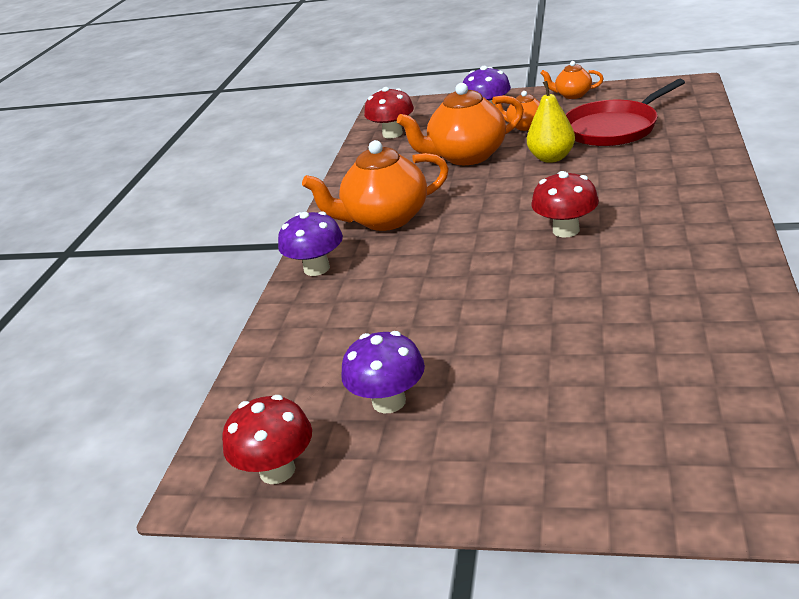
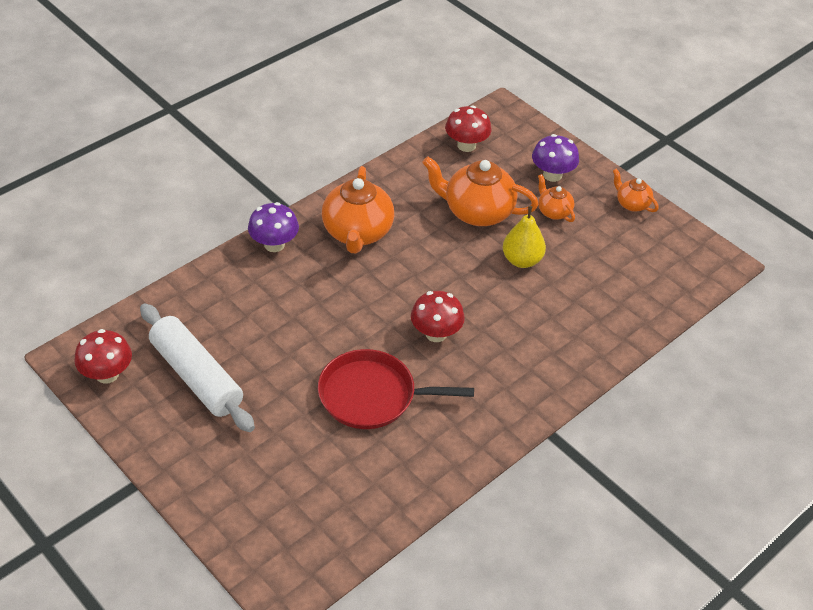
camera: 30 degrees right, 15 degrees up
(385, 219) = (357, 233): orange teapot -> orange teapot turned 105 degrees counterclockwise
(389, 402) = (196, 376): purple mushroom -> white rolling pin
(614, 128) = (601, 265): red pan -> red pan (372, 395)

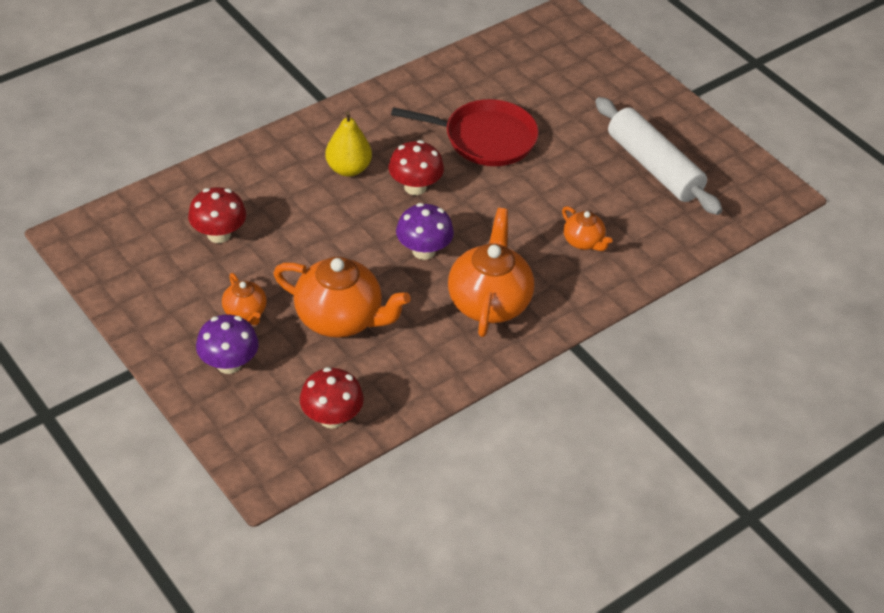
camera: 175 degrees left, 0 degrees up
(107, 374) = (740, 175): red mushroom -> red mushroom (219, 234)
(274, 244) = (586, 294): purple mushroom -> purple mushroom (423, 251)
(522, 260) = (303, 256): yellow pear -> yellow pear (348, 169)
(632, 204) = (143, 316): orange teapot -> orange teapot (583, 242)

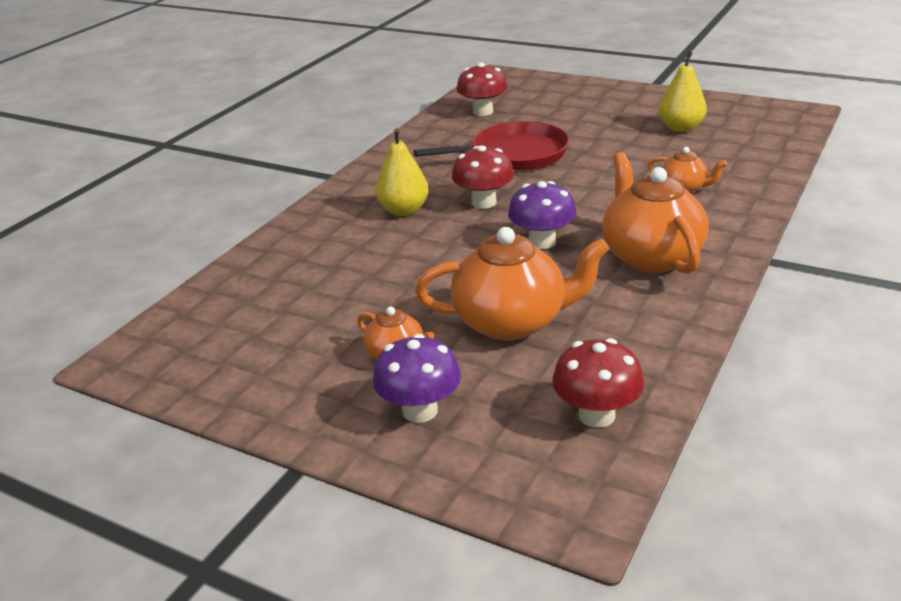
camera: 20 degrees left, 15 degrees down
(219, 234) = (307, 301): red mushroom -> red mushroom (483, 111)
(654, 167) = (681, 128): white rolling pin -> yellow pear

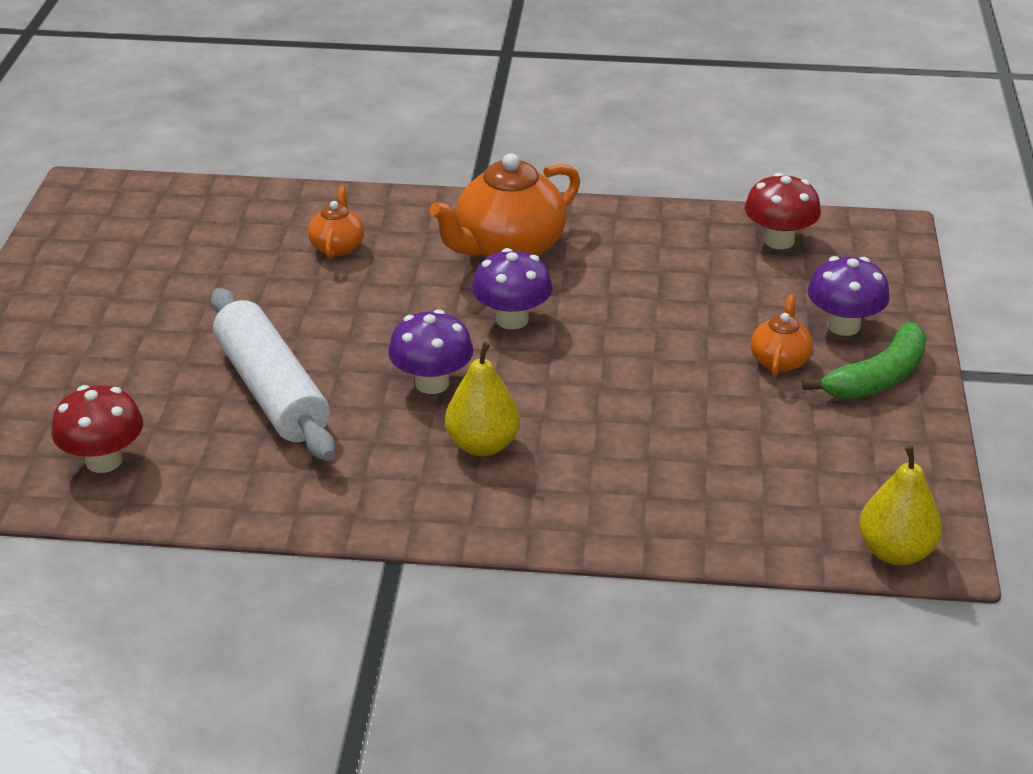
camera: 115 degrees left, 5 degrees up
(329, 405) = (878, 378): none -> green banana
(484, 202) = (432, 383): red mushroom -> purple mushroom
(512, 322) = (679, 306): orange teapot -> none
(514, 154) = (272, 391): red pan -> white rolling pin
(681, 128) = (149, 268): yellow pear -> yellow pear (895, 552)

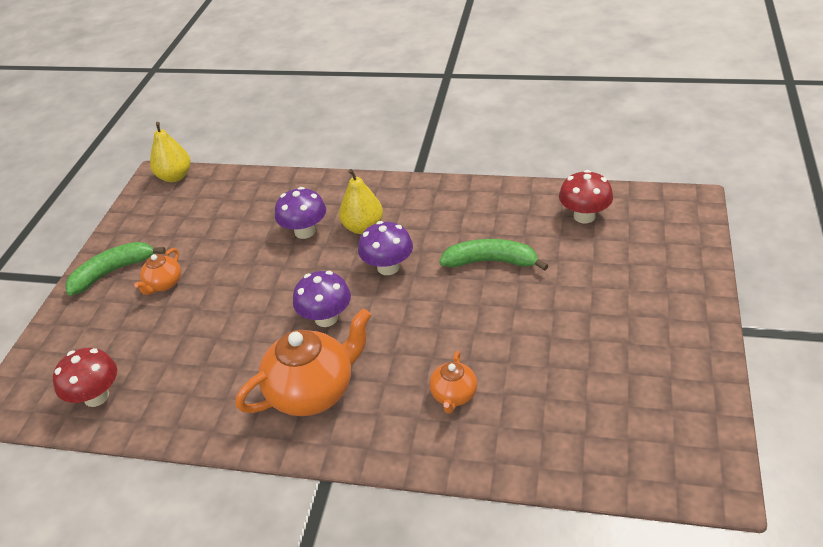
camera: 170 degrees left, 5 degrees up
(272, 391) = (491, 261): white rolling pin -> green banana
(843, 326) = (105, 311): purple mushroom -> purple mushroom (305, 231)

